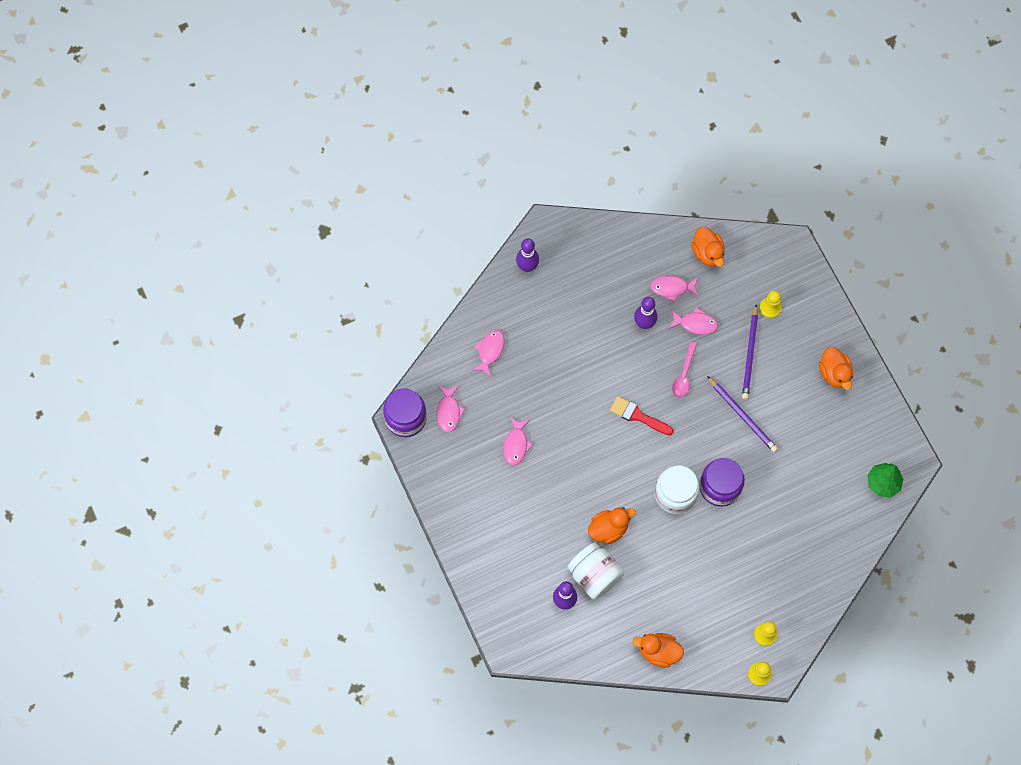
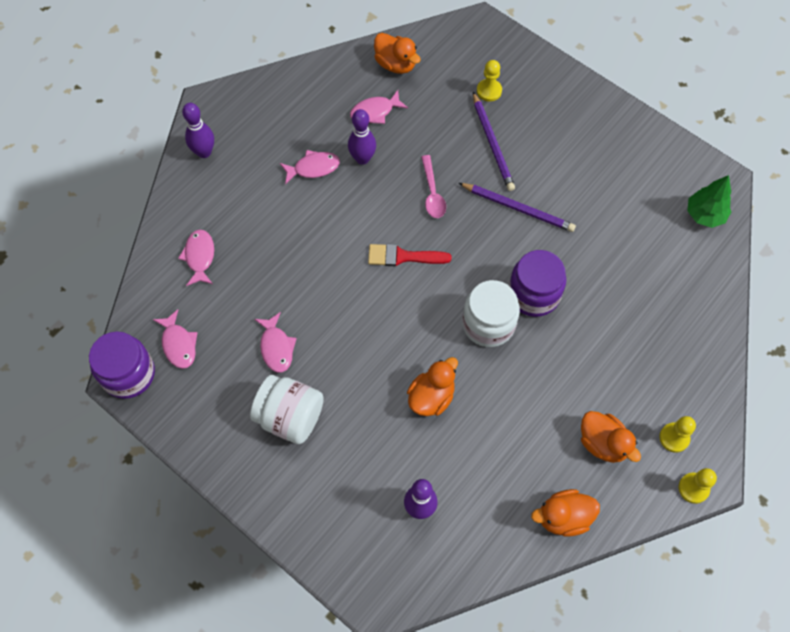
camera: 25 degrees left, 5 degrees down
(594, 575) = (441, 459): white jar -> white jar (290, 417)
(695, 324) = (418, 137): pink fish -> pink fish (313, 168)
(834, 373) = (591, 127): orange duck -> orange duck (603, 443)

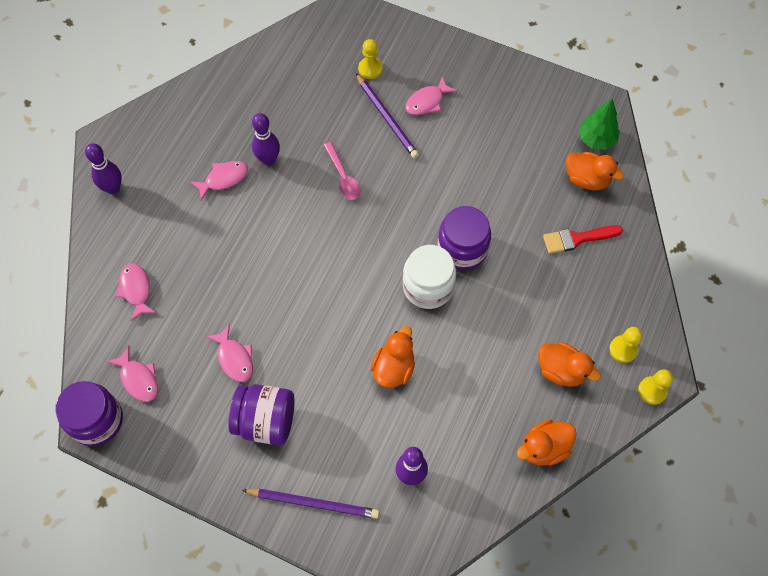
camera: 15 degrees left, 0 degrees up
(290, 417) = (266, 421): white jar -> purple jar
(375, 112) = (268, 112): pink fish -> pink fish (427, 101)
(396, 64) = (276, 63): orange duck -> orange duck (587, 179)
(403, 256) = (331, 243): red brush -> red brush (577, 239)
(517, 208) = (426, 172): purple pencil -> purple pencil (313, 503)

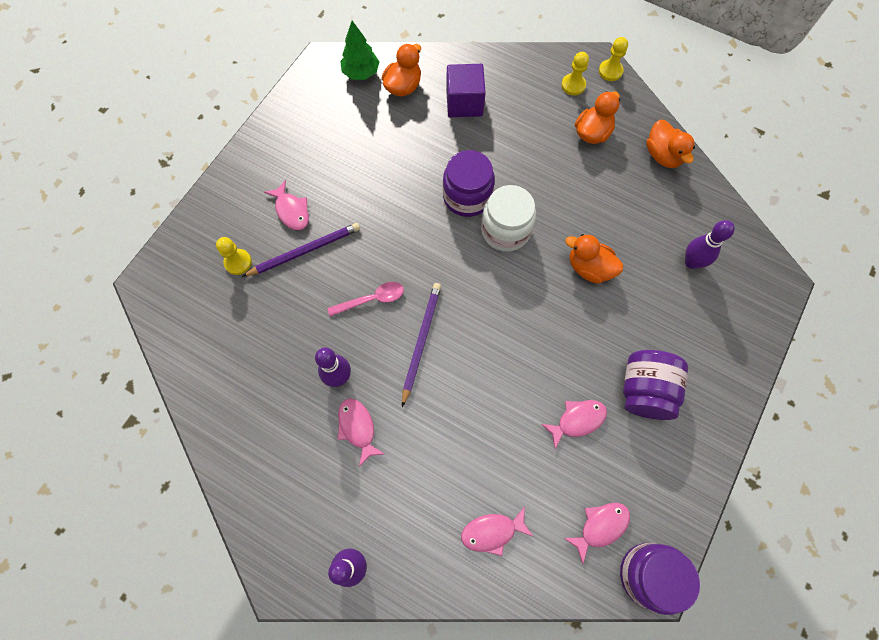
camera: 85 degrees left, 5 degrees up
(313, 503) = (724, 349): purple pencil -> purple pencil (421, 342)
(577, 239) = (464, 103): red brush -> purple cube

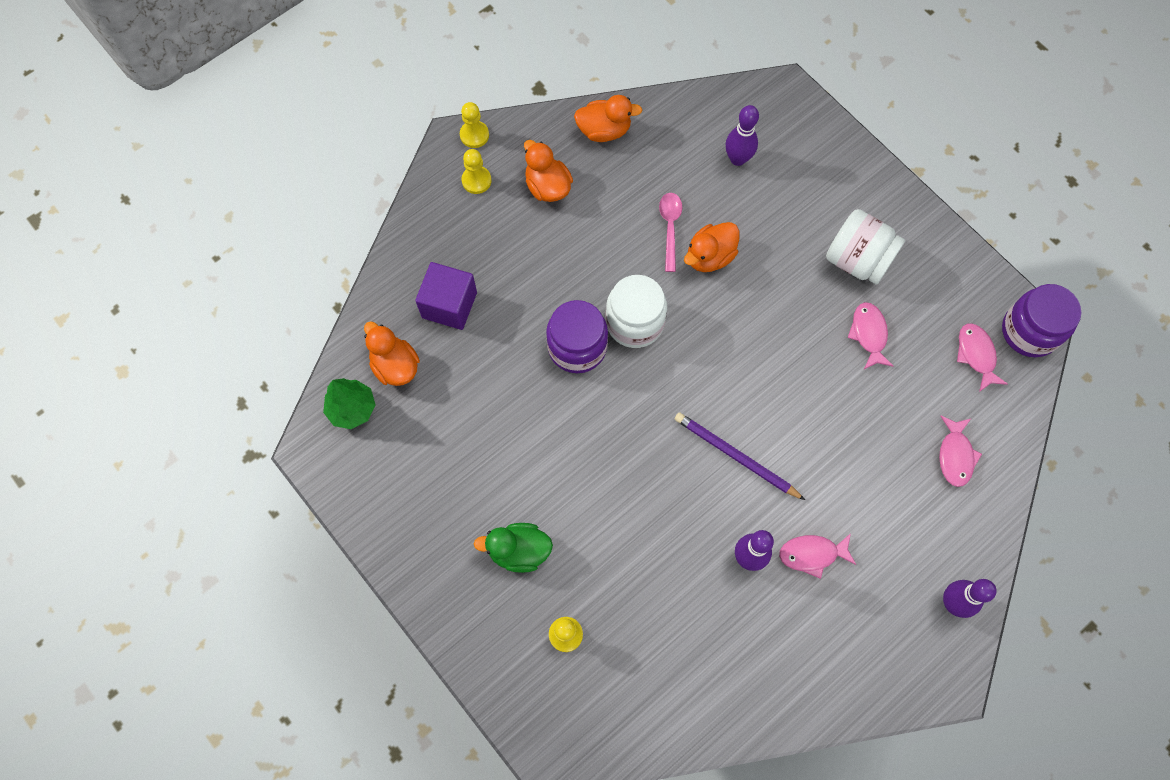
camera: 70 degrees left, 0 degrees up
(291, 210) = (519, 551): pink fish -> green duck
(304, 251) = (579, 551): purple pencil -> none
(372, 299) = (668, 493): pink spoon -> pink spoon (670, 228)
(645, 390) = (857, 260): purple jar -> white jar

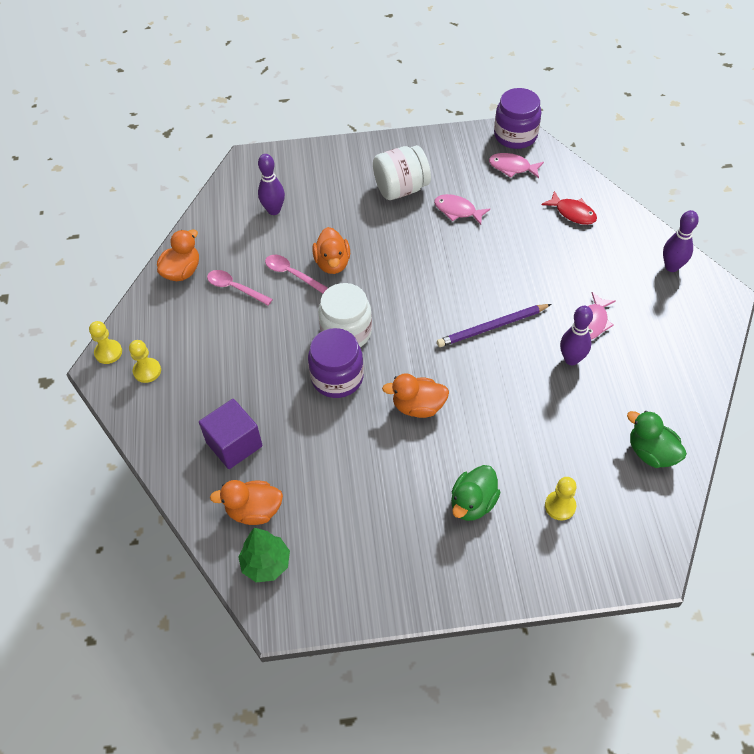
camera: 55 degrees left, 15 degrees down
(547, 187) = (194, 328): orange duck -> orange duck (418, 406)
(617, 189) = (235, 288): none -> pink spoon
(683, 695) = (651, 453): none -> green duck
(955, 455) = (572, 213): pink fish -> red fish

